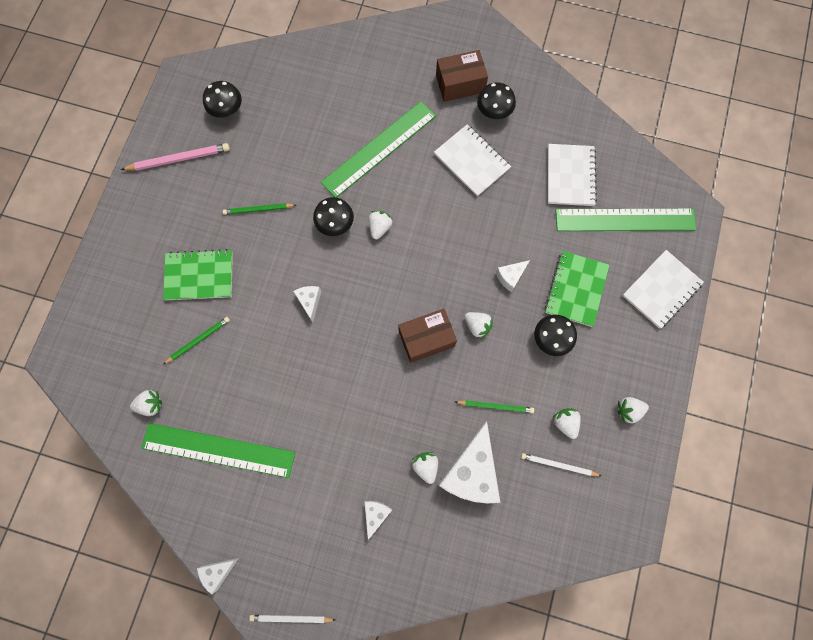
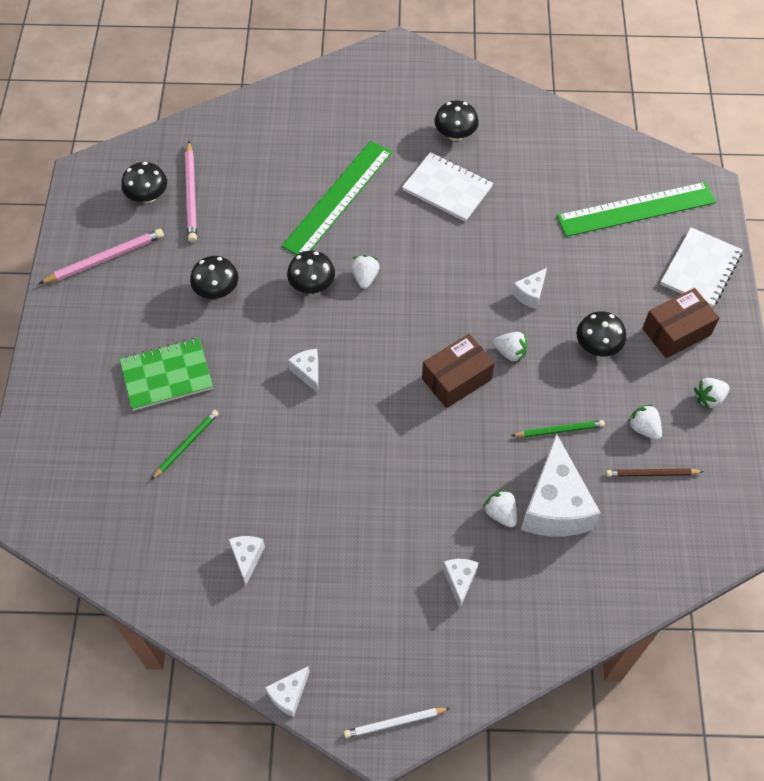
camera: 15 degrees left, 15 degrees down
(150, 405) = (148, 529): white strawberry -> none
(218, 450) = (247, 558): green ruler -> white cheese
(258, 210) = (217, 290): green pencil -> black mushroom
(262, 116) = (191, 194): none -> pink pencil
(460, 84) = (408, 115): brown box -> brown box (676, 331)
(558, 465) = (652, 474): white pencil -> brown pencil
(570, 176) = (561, 179): white notebook -> none
(576, 289) = (607, 290): green notebook -> none

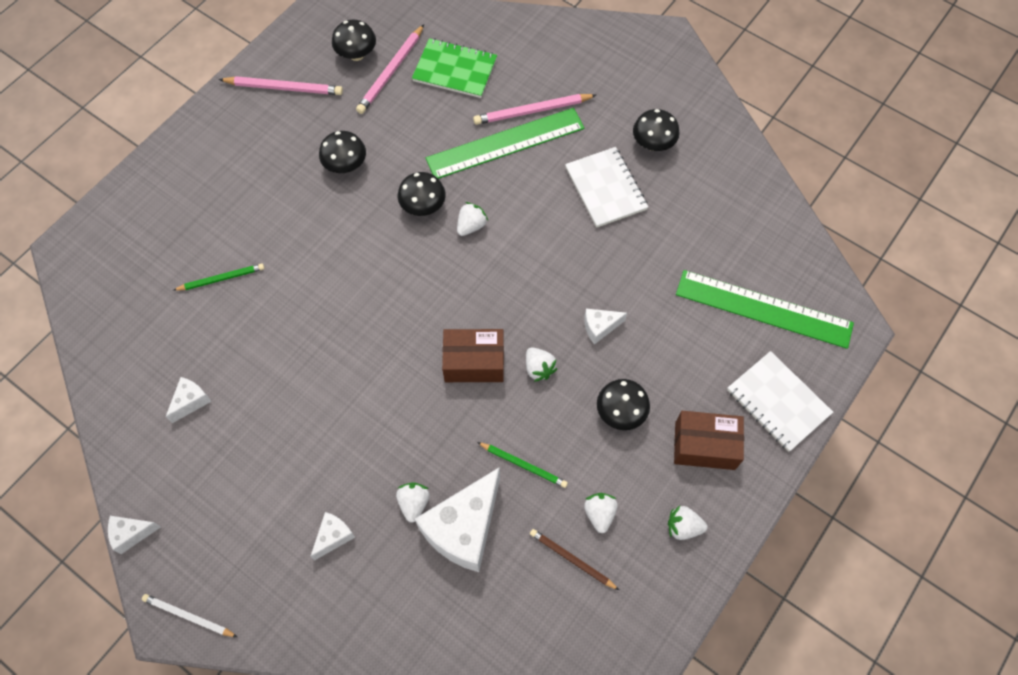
camera: 35 degrees right, 5 degrees up
(167, 375) = (252, 213): green notebook -> green notebook (455, 70)
(308, 372) = (359, 279): white cheese -> none
(339, 161) = (532, 111): none -> pink pencil
(700, 269) = (778, 402): white notebook -> white notebook turned 75 degrees clockwise

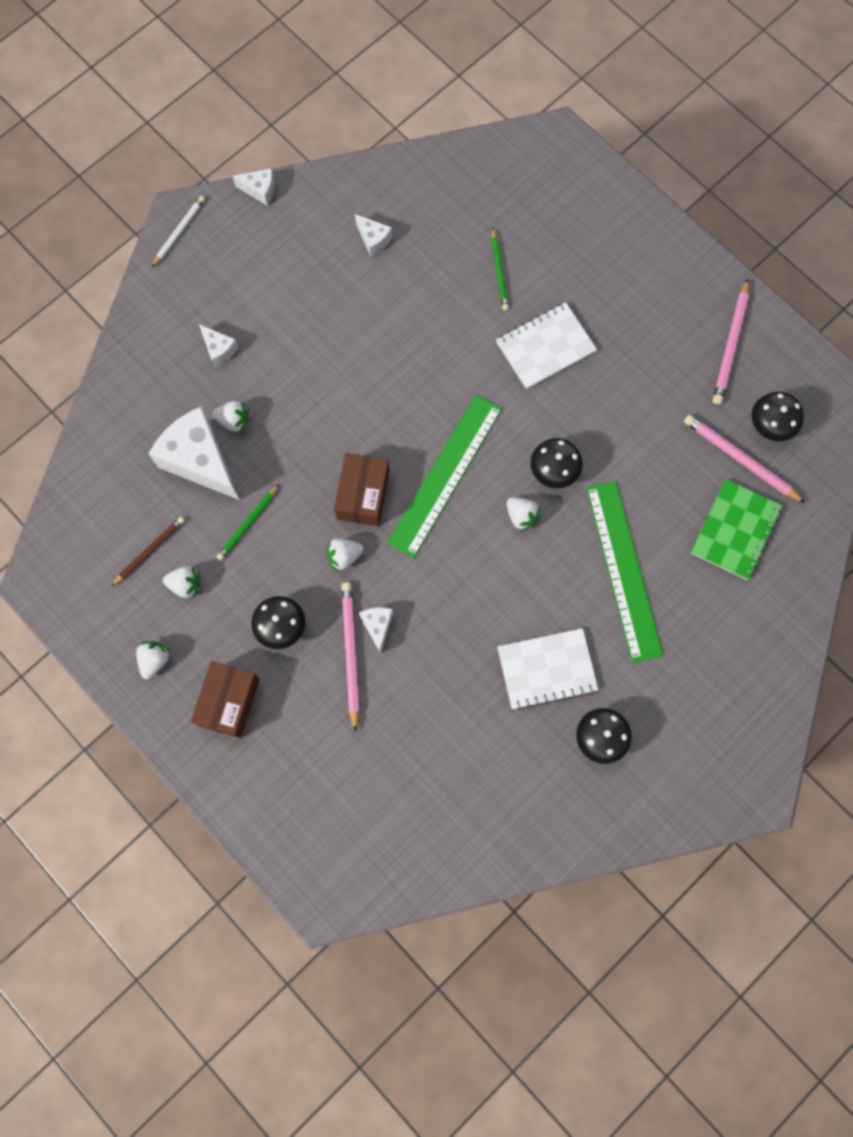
camera: 100 degrees right, 10 degrees up
(132, 534) = (260, 190): white cheese -> white cheese turned 105 degrees clockwise
(345, 165) = (618, 398): black mushroom -> none
(532, 111) = (664, 608): pink pencil -> pink pencil (350, 653)
(763, 309) = (366, 807): green ruler -> green ruler (445, 475)
(778, 402) = (258, 791): white notebook -> white notebook (545, 347)

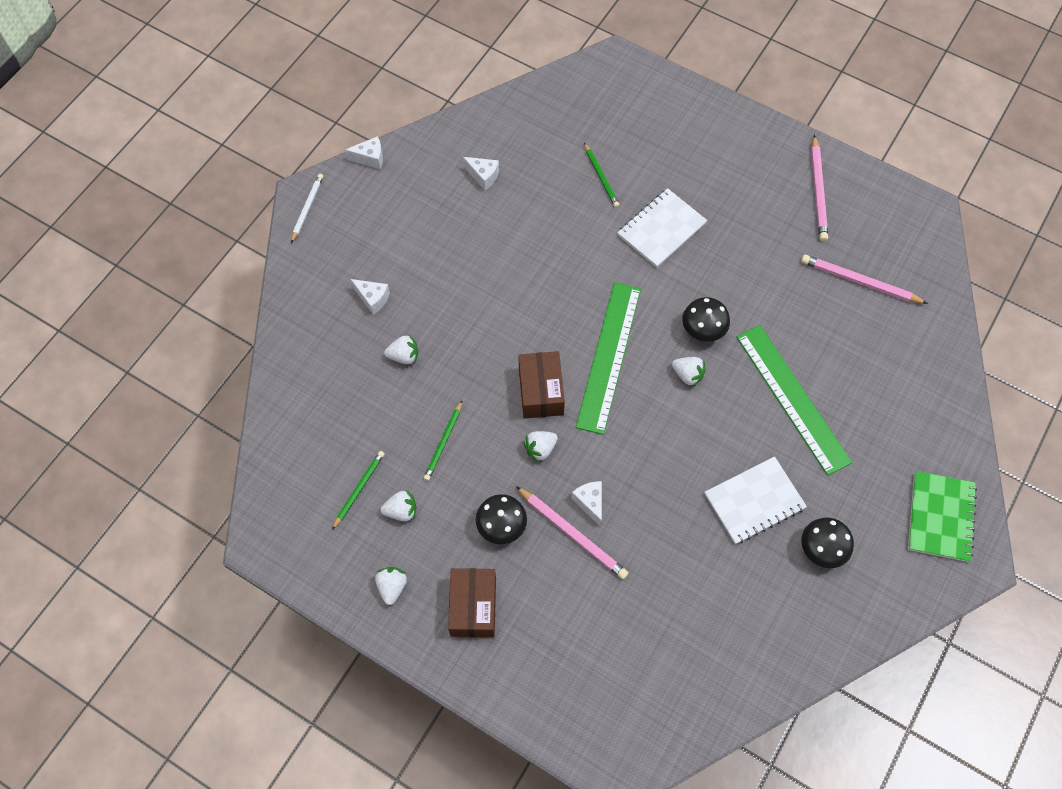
camera: 15 degrees left, 10 degrees down
(149, 551) = (359, 489): brown pencil -> green pencil
(200, 461) = (383, 398): white cheese -> none
(350, 653) = (572, 533): pink pencil -> pink pencil turned 150 degrees clockwise
(735, 530) = (876, 341): green notebook -> green notebook (940, 517)
(770, 425) = (874, 247): black mushroom -> none

